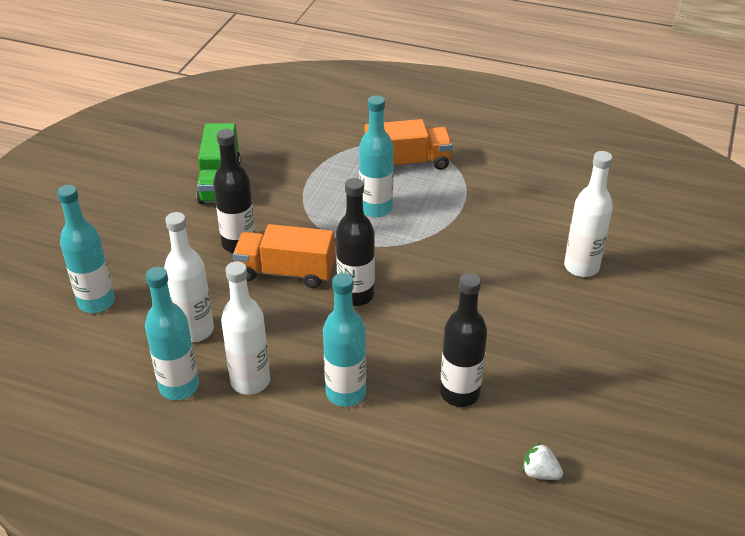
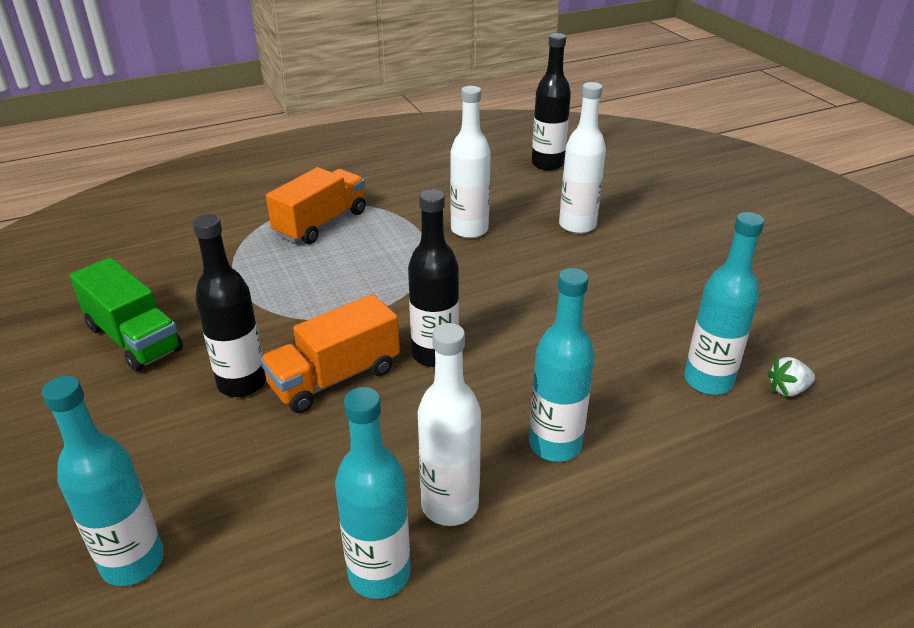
camera: 45 degrees left, 5 degrees down
(195, 330) = (313, 501): white bottle -> white bottle (469, 230)
(376, 208) = (345, 273): turquoise bottle -> turquoise bottle (708, 381)
(459, 393) = (642, 373): black bottle -> black bottle (547, 164)

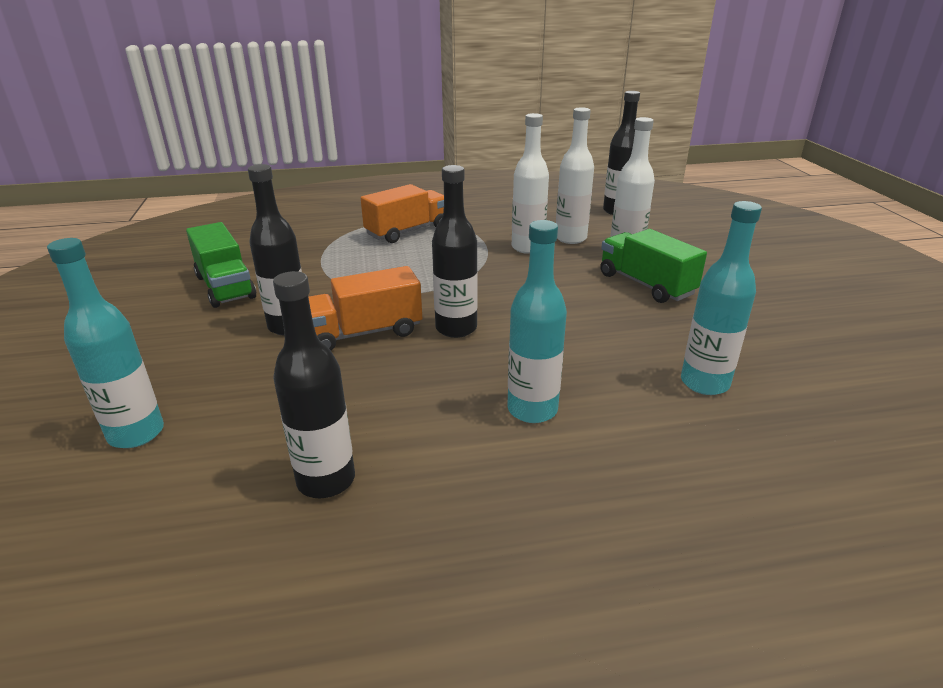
camera: 15 degrees right, 5 degrees down
(379, 574) = (326, 480): turquoise bottle -> black bottle
(450, 505) = (414, 440): white bottle -> white bottle (570, 238)
(611, 264) = (645, 284): none -> green truck
(787, 390) = (786, 402): white strawberry -> none

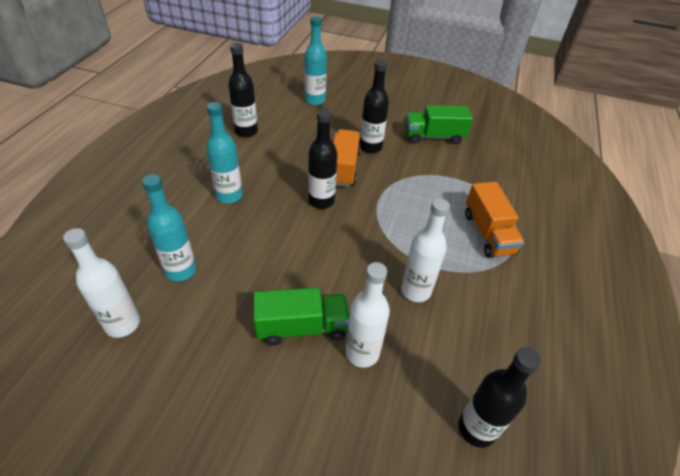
camera: 115 degrees right, 15 degrees up
(570, 238) = (420, 333): white bottle -> white bottle (122, 324)

